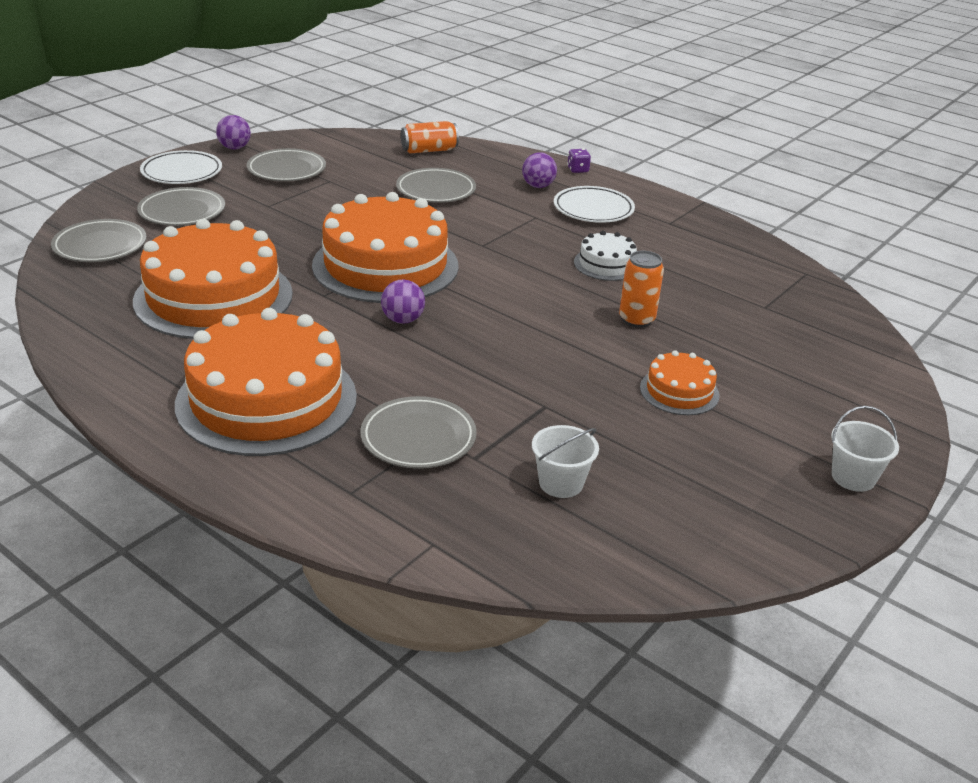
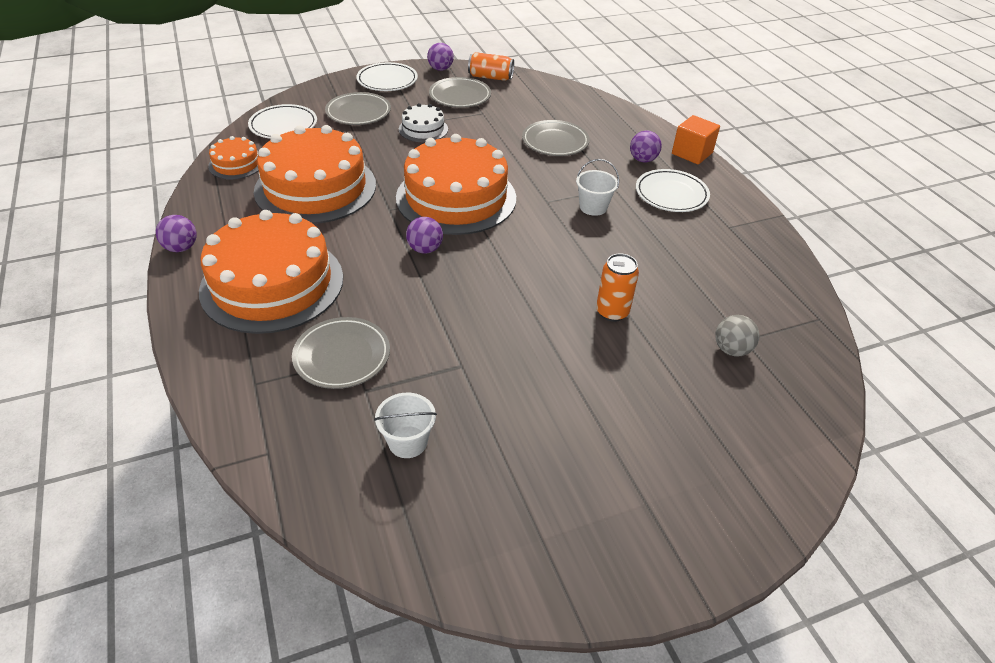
camera: 30 degrees right, 10 degrees up
(100, 246) = (283, 125): grey plate -> white plate
(111, 400) = (181, 248): none -> purple ball
(429, 150) = (582, 105): orange can -> orange can (490, 77)
(578, 170) = (692, 153): purple dice -> orange cube
(606, 264) = (634, 250): white cake -> white cake (423, 129)
(679, 391) = (585, 395): orange cake -> orange cake (236, 164)
(762, 317) = (731, 349): none -> grey ball
(853, 477) = (668, 551): white bucket -> white bucket (593, 207)

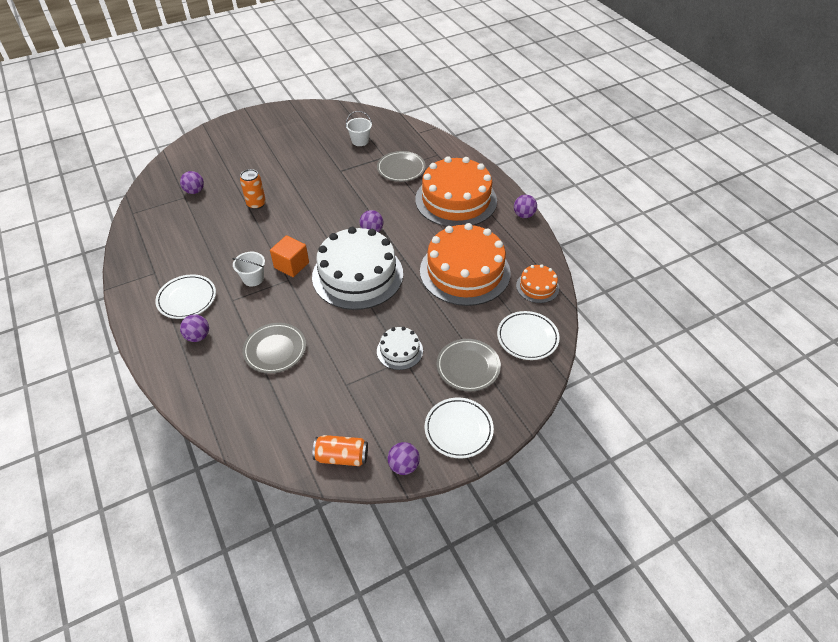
camera: 175 degrees right, 5 degrees up
(456, 197) = (357, 275): orange cake -> white cake
(460, 96) = (372, 411): grey plate -> none
(692, 153) = (148, 351): orange cube -> orange cube (291, 265)
(731, 349) = (195, 191): grey ball -> purple ball

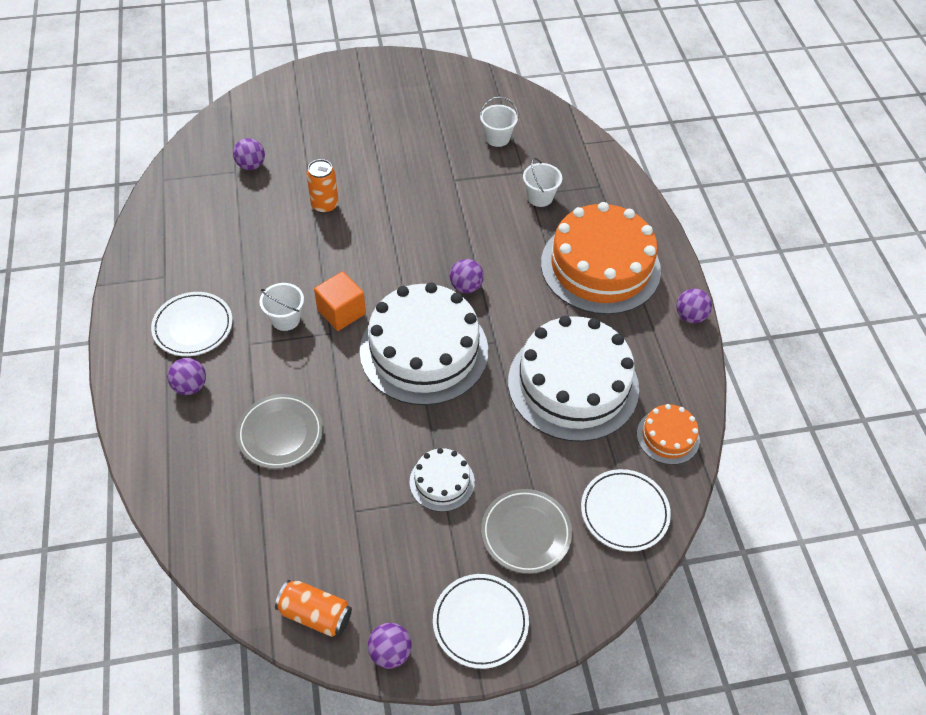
camera: 15 degrees right, 5 degrees up
(401, 169) = (540, 197): grey plate -> white bucket
(465, 271) = (573, 384): orange cake -> white cake

